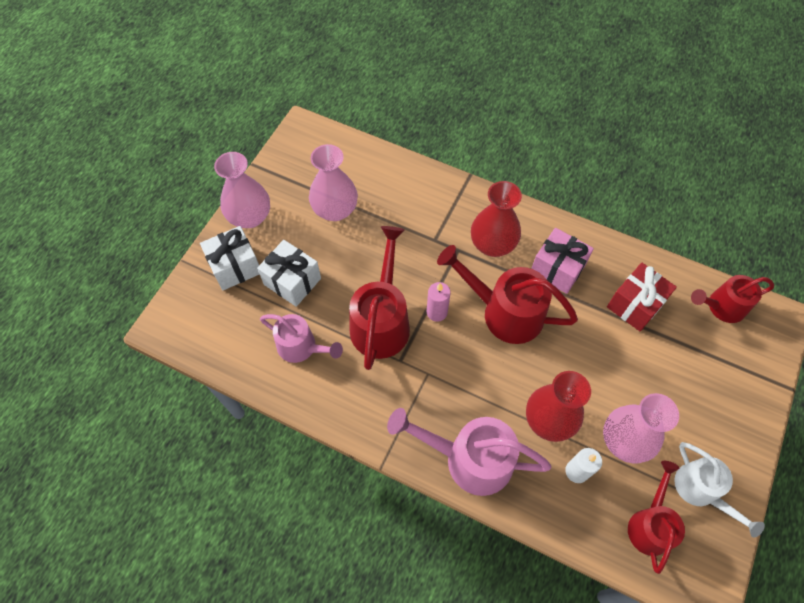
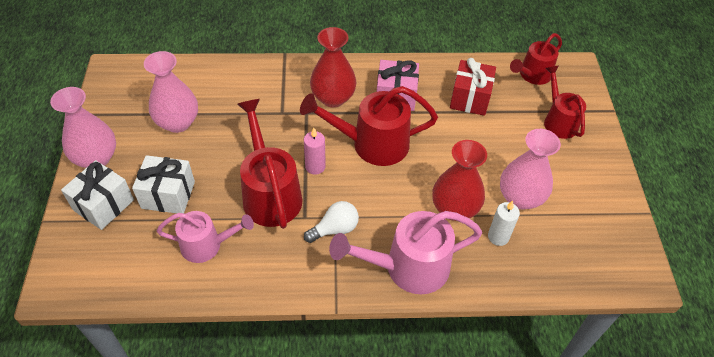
camera: 30 degrees left, 10 degrees down
(421, 385) = (335, 229): none -> white light bulb
(650, 524) = (574, 248): red watering can -> red watering can (558, 120)
(701, 491) = (596, 208): white watering can -> none

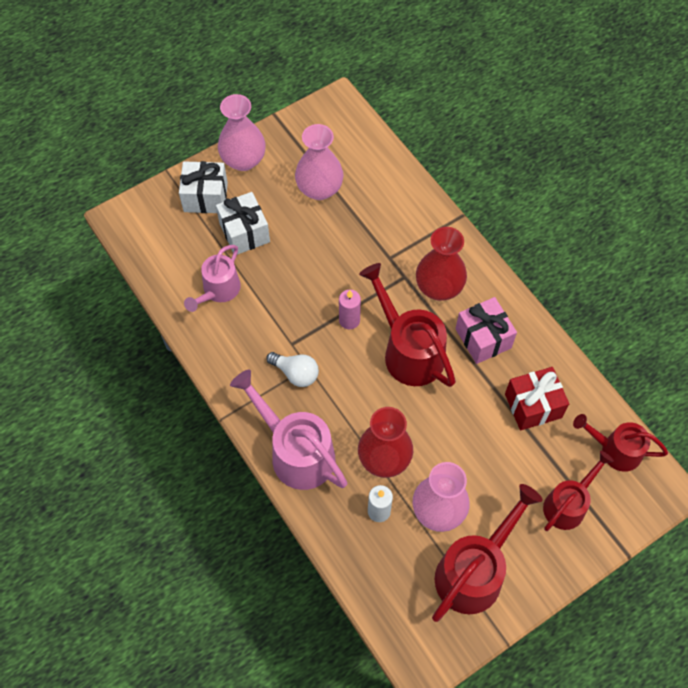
camera: 60 degrees right, 10 degrees up
(207, 245) = (218, 291): pink watering can -> pink watering can turned 60 degrees clockwise
(269, 192) = (298, 303): red watering can -> red watering can (475, 570)

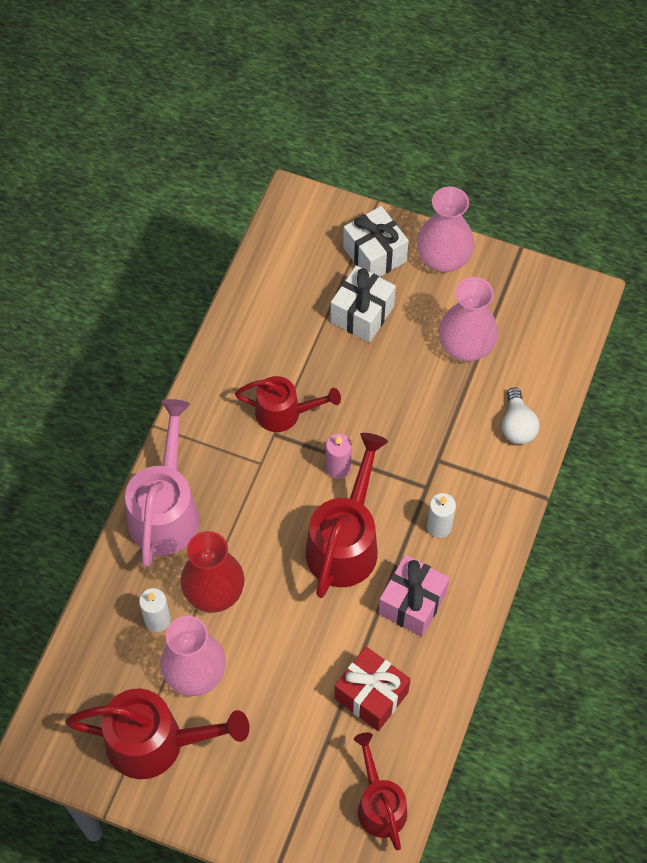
camera: 55 degrees right, 0 degrees up
(218, 291) = (281, 335): pink watering can -> none
(296, 373) = (245, 458): white light bulb -> white light bulb (517, 425)
(439, 287) = (439, 526): red vase -> white candle
(568, 504) = (287, 791): red watering can -> red watering can (285, 413)

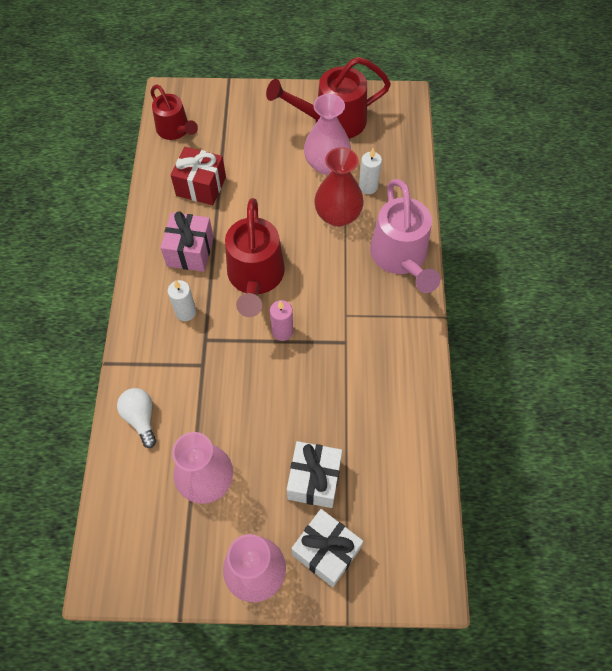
camera: 160 degrees right, 0 degrees up
(285, 413) = (344, 362): red watering can -> none

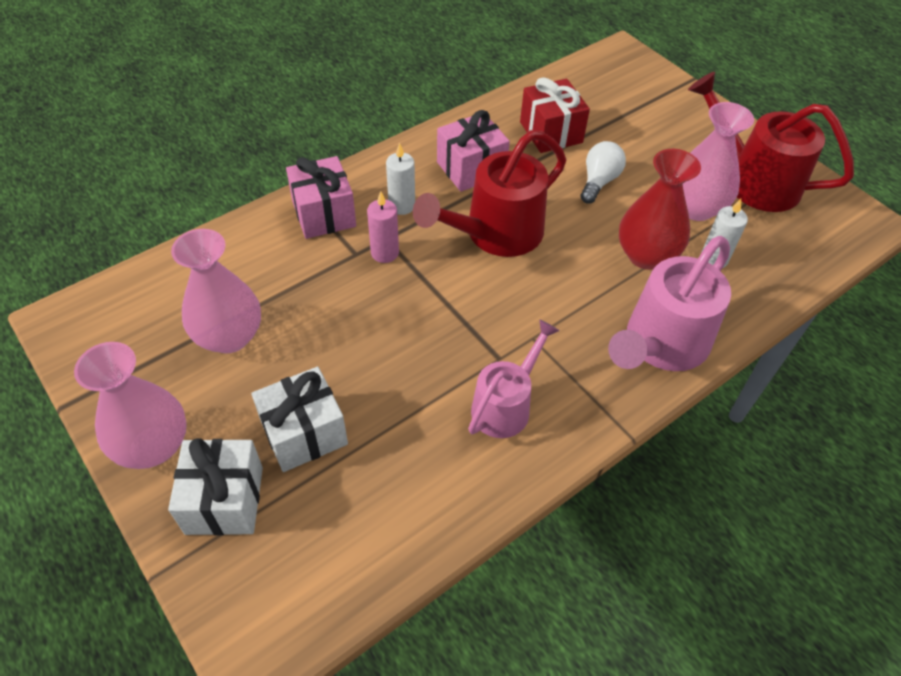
camera: 50 degrees right, 10 degrees down
(141, 418) = (256, 243): white light bulb -> white light bulb (599, 181)
(151, 361) = (324, 214): none -> pink gift
(175, 130) = (589, 79): red watering can -> none
(282, 331) = (456, 294): pink candle -> pink candle (385, 253)
(378, 361) = (506, 404): none -> pink watering can

